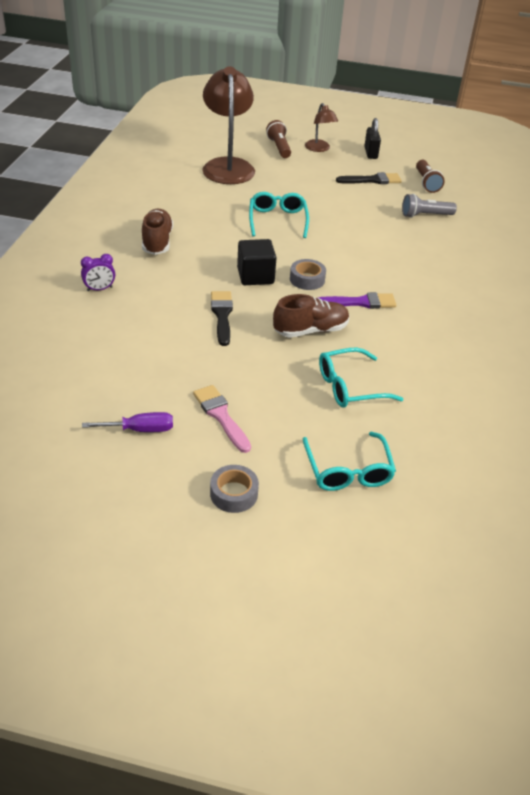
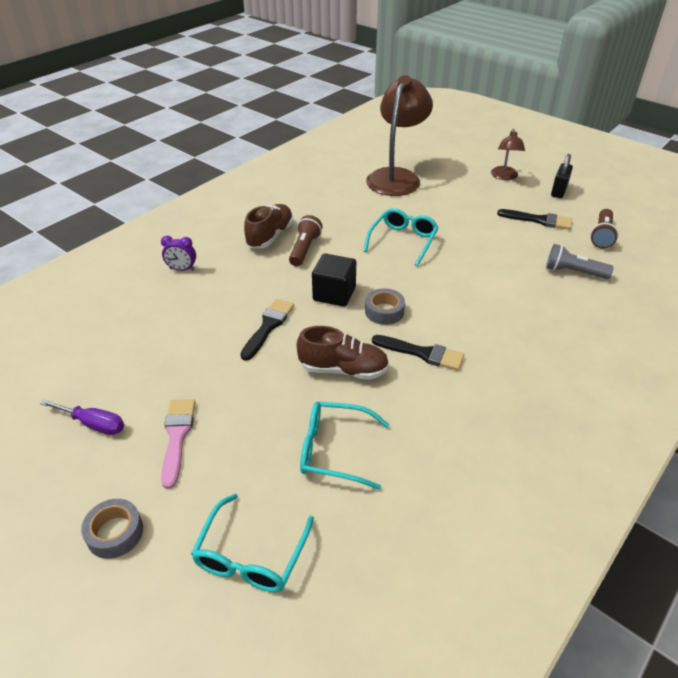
camera: 30 degrees right, 0 degrees up
(279, 147) = (462, 168): brown flashlight -> brown flashlight (304, 249)
(360, 302) = (422, 353): purple brush -> black brush

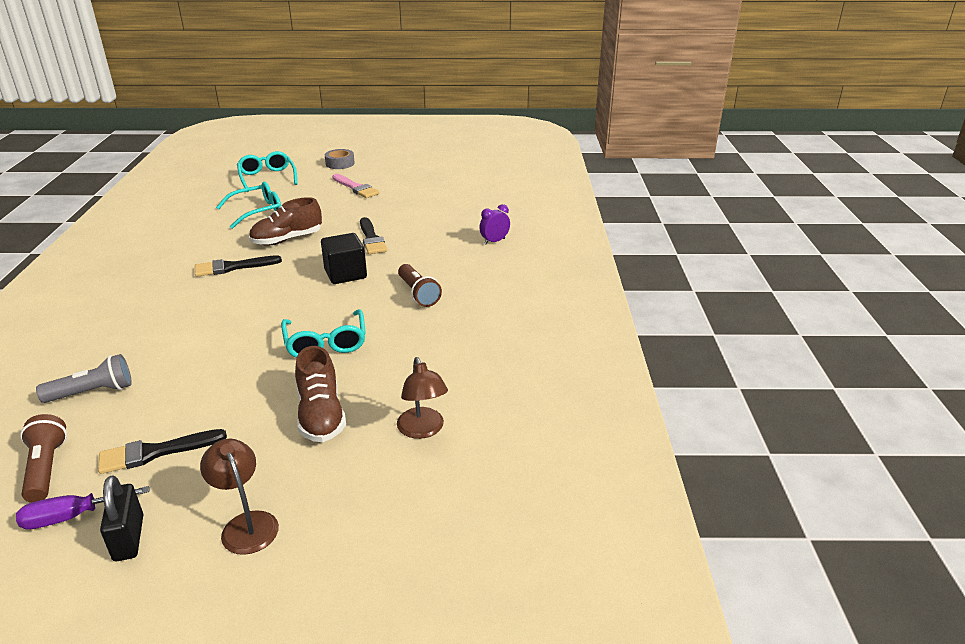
camera: 140 degrees right, 10 degrees down
(93, 424) = (408, 177): purple screwdriver -> purple screwdriver (71, 517)
(270, 236) = (467, 290): brown shoe -> brown shoe (321, 416)
(384, 311) = (288, 279): grey tape -> none
(396, 177) = (423, 430): brown lamp -> brown lamp, size x0.51

